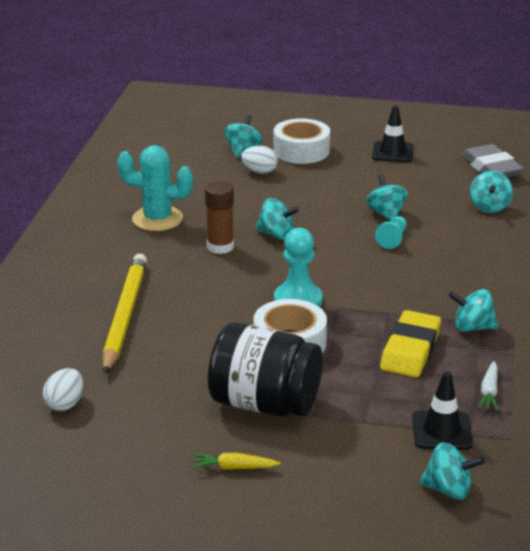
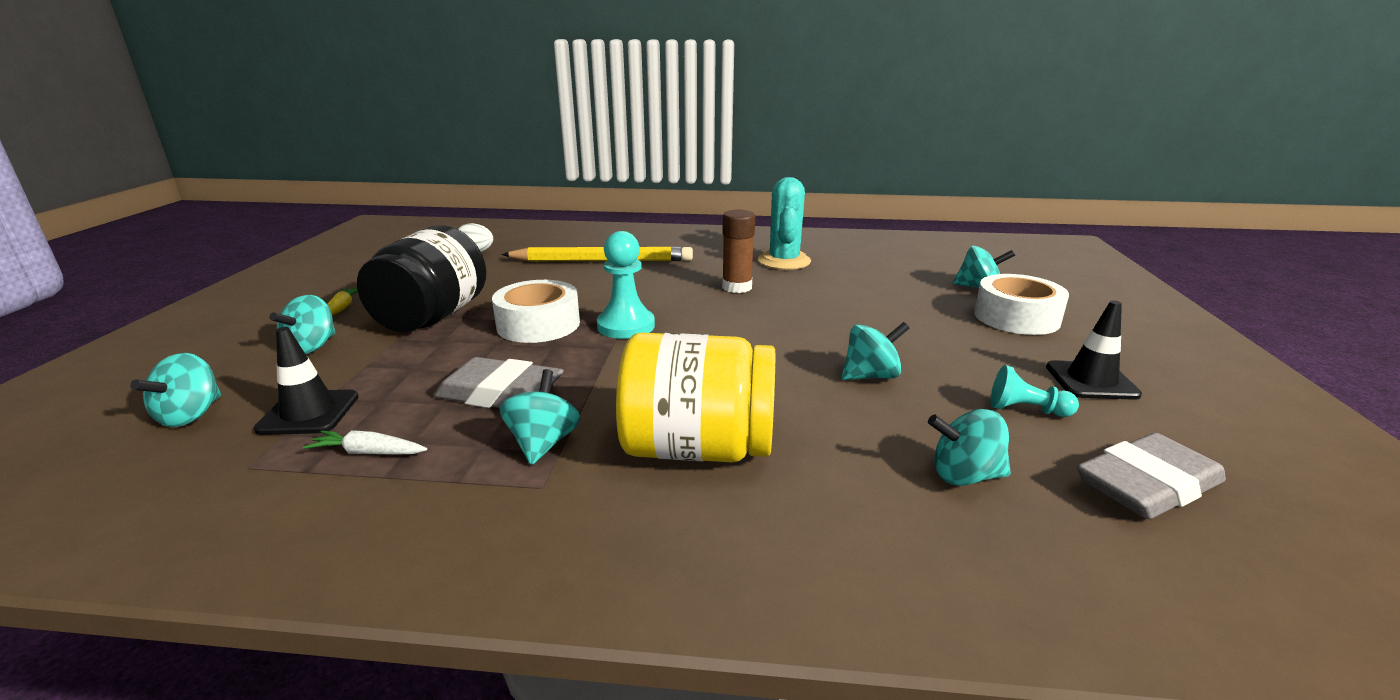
camera: 85 degrees right, 5 degrees down
(259, 171) = (930, 297): white egg -> none
(276, 234) = (775, 311): turquoise spinning top -> turquoise spinning top (312, 347)
(392, 239) = (795, 381): turquoise pawn -> turquoise pawn (1026, 410)
(410, 350) = (500, 393): yellow eraser -> grey eraser
(473, 276) = (697, 449): none -> yellow jar

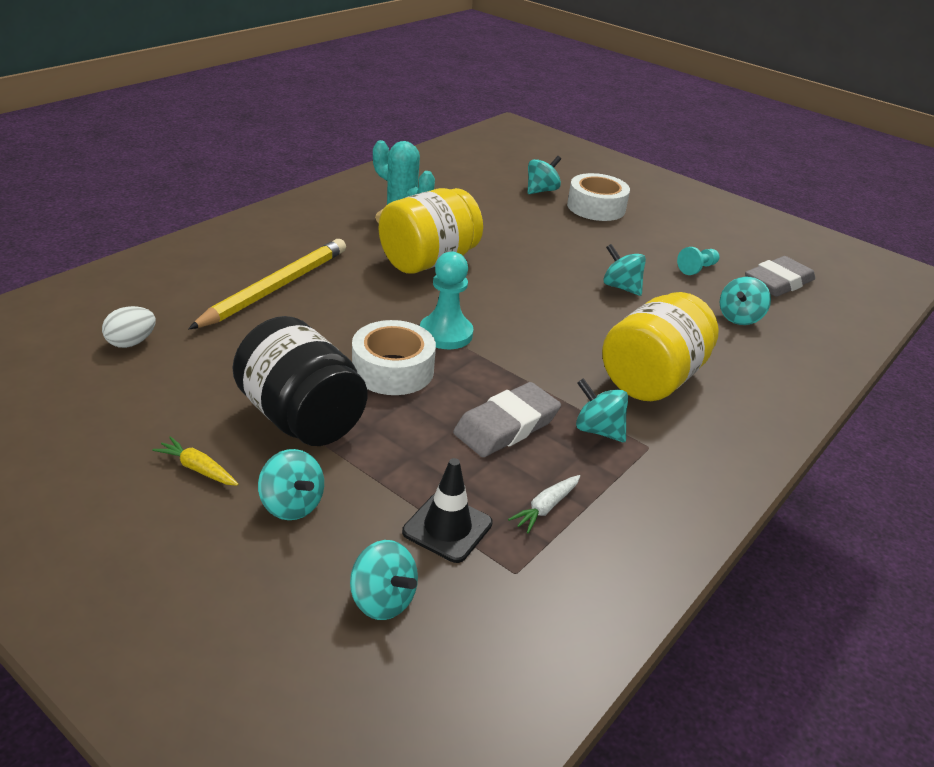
camera: 60 degrees left, 10 degrees up
(737, 287) = (428, 261): brown glue stick -> yellow jar
(871, 376) = (621, 287): turquoise spinning top -> turquoise spinning top turned 60 degrees counterclockwise
(1091, 381) = (685, 236): black traffic cone -> none
(1146, 485) = (778, 282): grey eraser -> grey eraser turned 45 degrees clockwise

